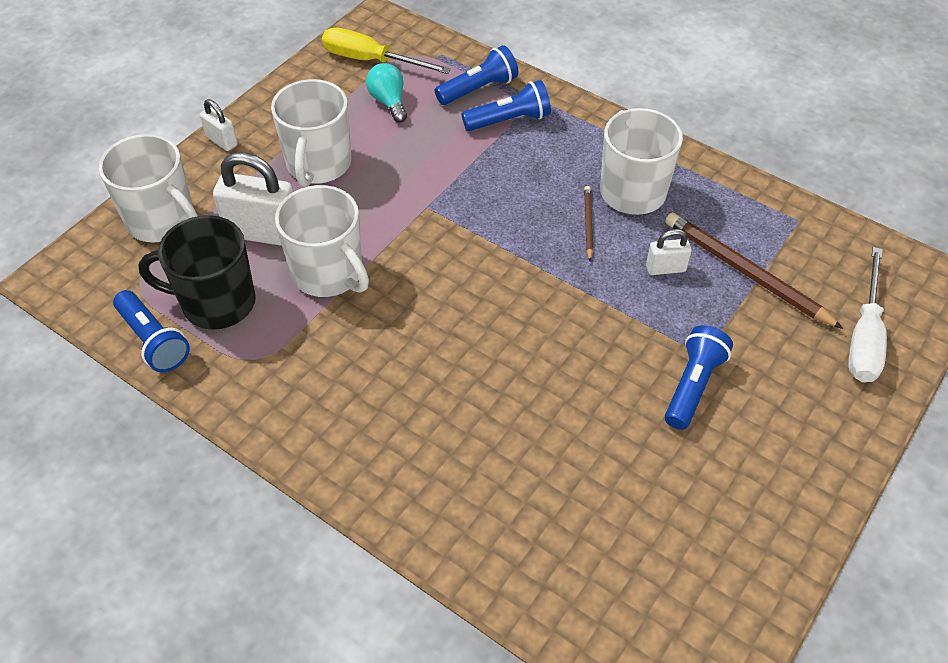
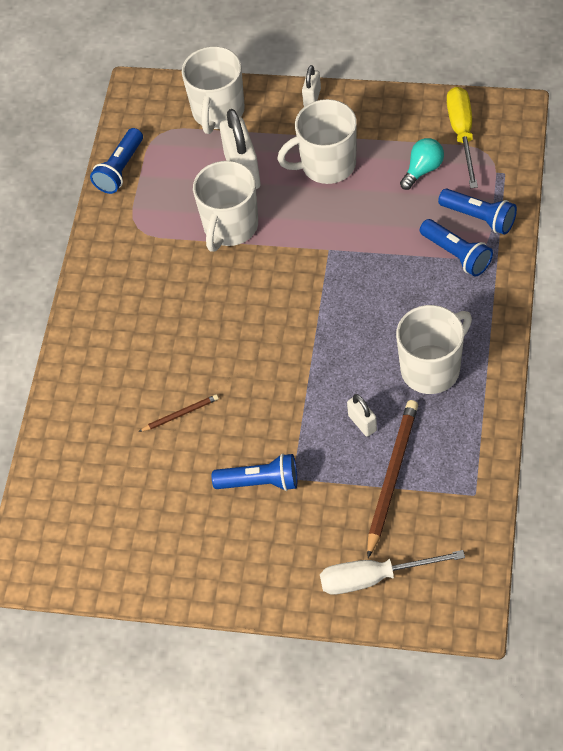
camera: 70 degrees right, 5 degrees up
(216, 303) = (168, 182): black mug -> none
(588, 224) = (376, 355): brown pencil -> brown pencil (180, 414)

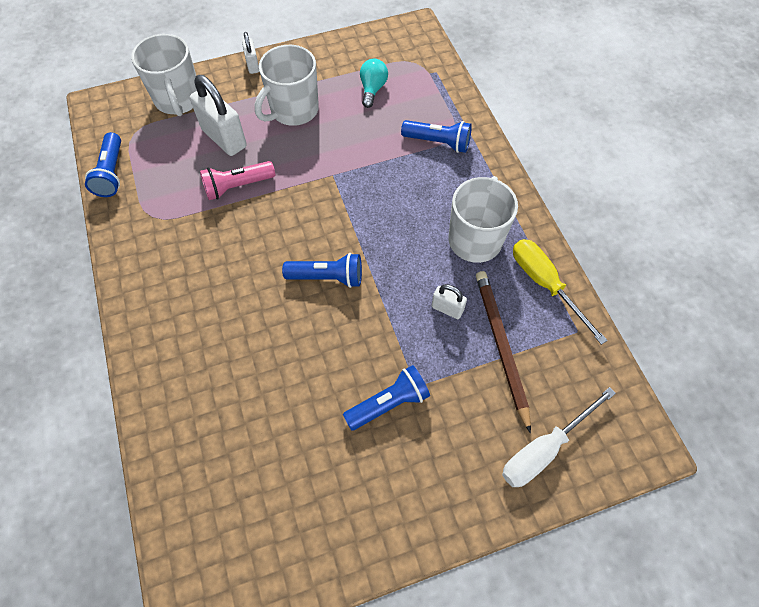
camera: 35 degrees left, 5 degrees up
(180, 414) = (278, 370): brown pencil -> none
(230, 227) = (237, 186): white mug -> pink flashlight
(462, 134) = (387, 55): yellow screwdriver -> yellow screwdriver (545, 284)
(479, 218) = (438, 109): blue flashlight -> blue flashlight (327, 277)

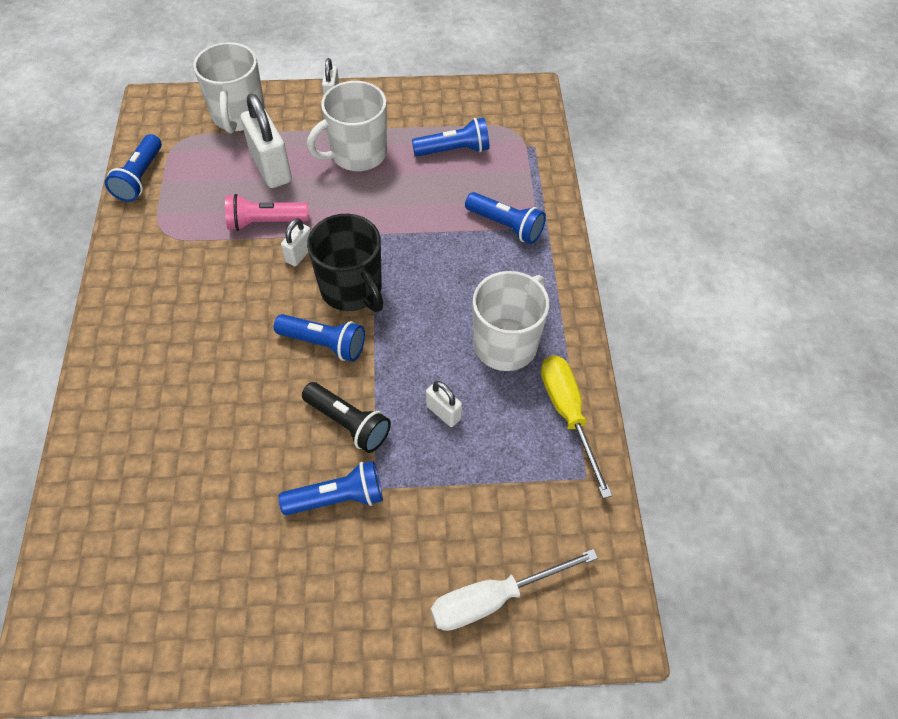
camera: 15 degrees right, 5 degrees down
(277, 206) = (299, 254): none -> white padlock
(333, 226) = (352, 289): none -> black mug
(372, 89) = (454, 150): turquoise light bulb -> blue flashlight
(373, 339) = (348, 423): none -> black flashlight
(501, 346) = (488, 470): brown pencil -> none

